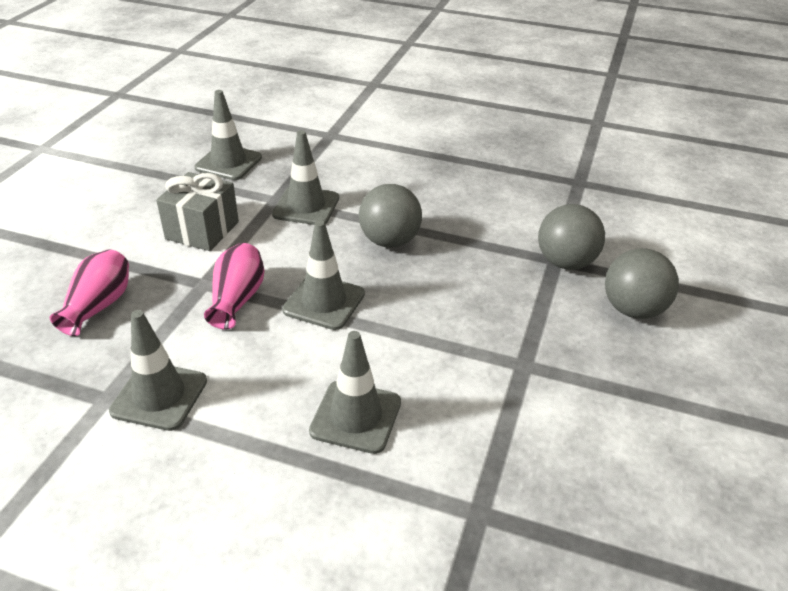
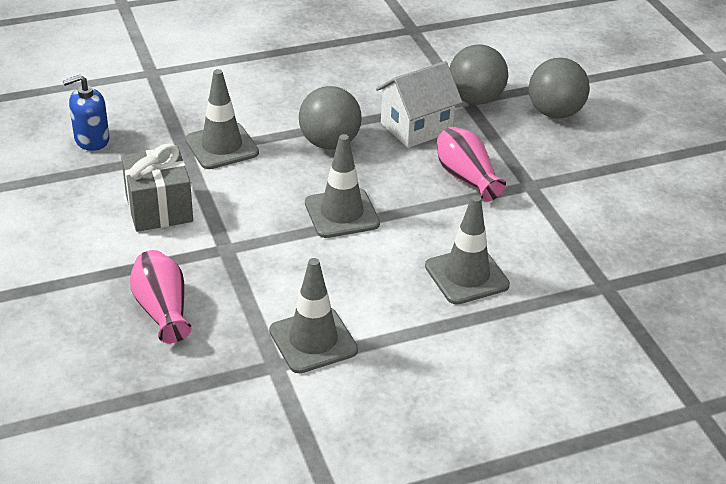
camera: 40 degrees left, 0 degrees up
(228, 163) = (92, 140): grey traffic cone -> blue soap dispenser
(237, 299) = (271, 245): pink vase -> pink vase (466, 177)
(479, 262) = (416, 127): none -> white house

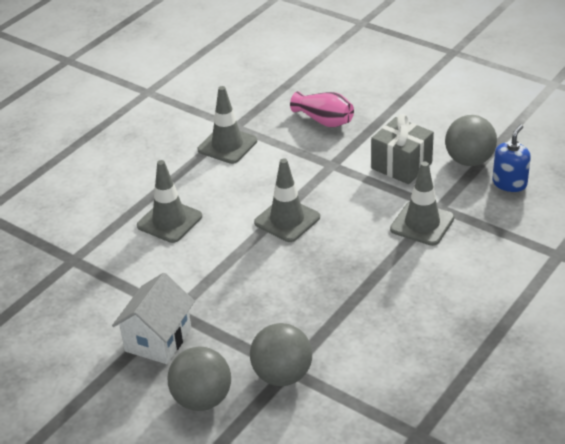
camera: 150 degrees right, 0 degrees up
(329, 143) = (353, 267): grey ball -> grey ball (469, 160)
(416, 127) = (304, 317): white house -> white house (158, 339)
(466, 177) = (226, 292): pink vase -> none

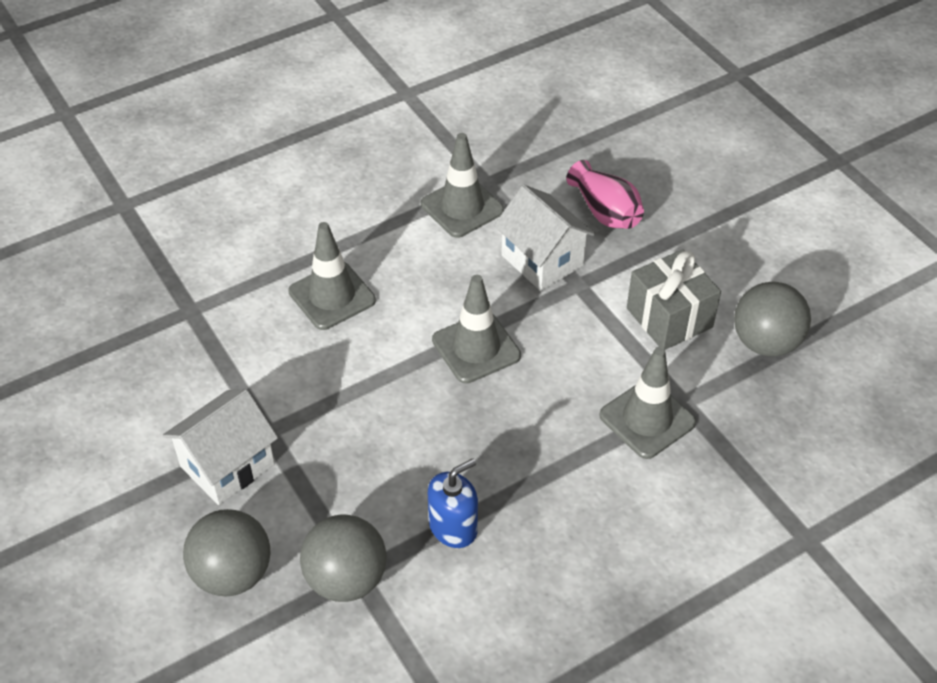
camera: 20 degrees right, 10 degrees up
(300, 159) = (542, 260): none -> white house
(509, 183) = (801, 399): blue soap dispenser -> blue soap dispenser (453, 527)

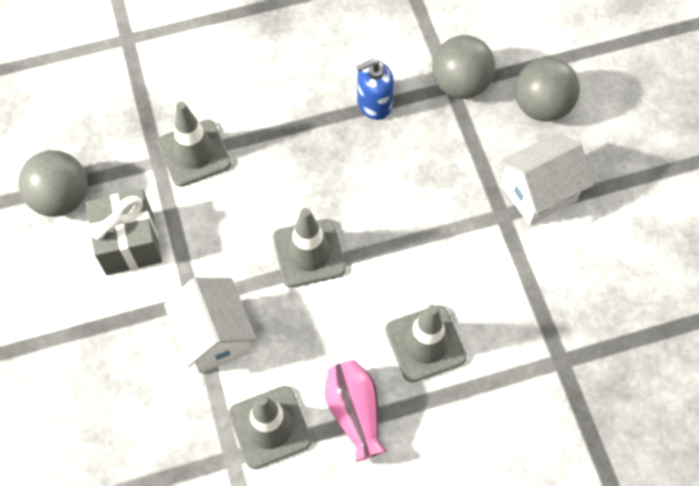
camera: 165 degrees left, 15 degrees up
(605, 212) = (129, 383): pink vase -> pink vase (355, 413)

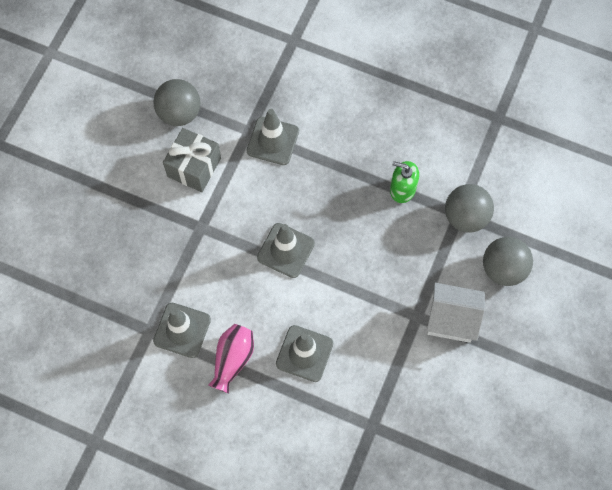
camera: 40 degrees right, 5 degrees up
(215, 336) = (195, 257): white house -> none
(374, 103) = (402, 189): blue soap dispenser -> green soap dispenser

